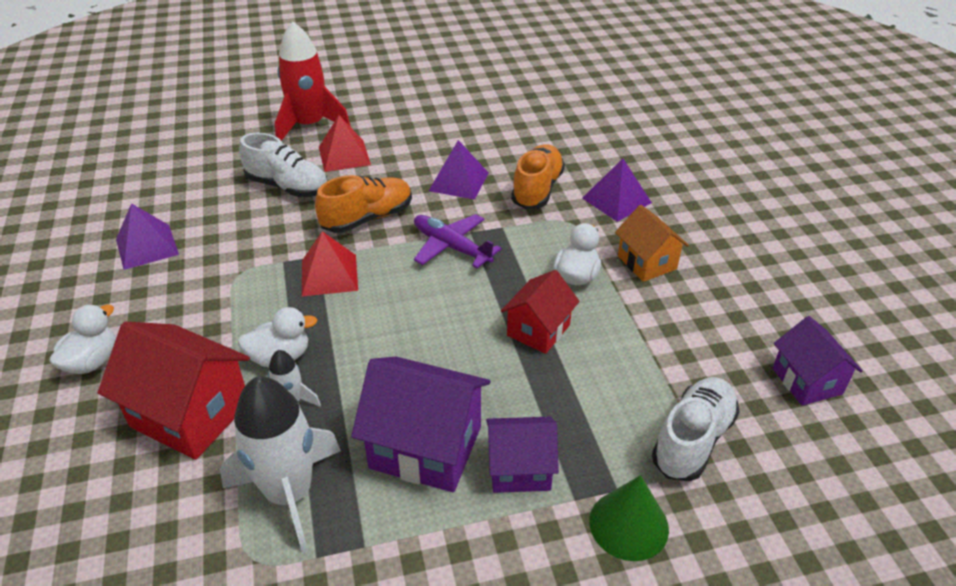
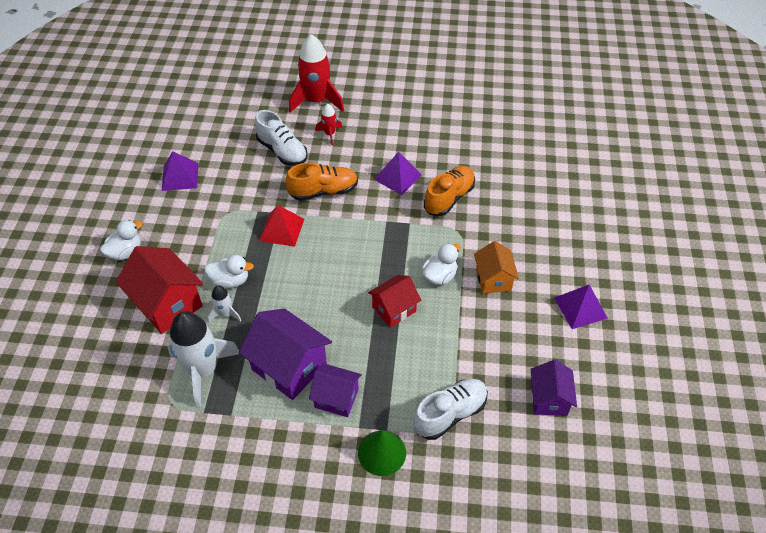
camera: 20 degrees right, 10 degrees up
(344, 156) = (330, 134): red pyramid -> red rocket
(451, 247) = (368, 230): purple plane -> none
(616, 200) = (500, 222): purple pyramid -> purple pyramid (580, 308)

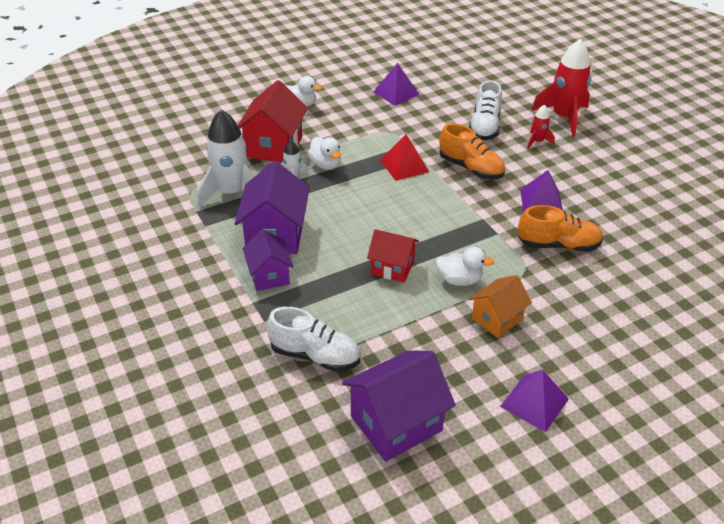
camera: 55 degrees right, 10 degrees down
(382, 452) = (239, 328): green cone -> none
(549, 399) = (396, 423): purple house -> purple house, size x1.61

